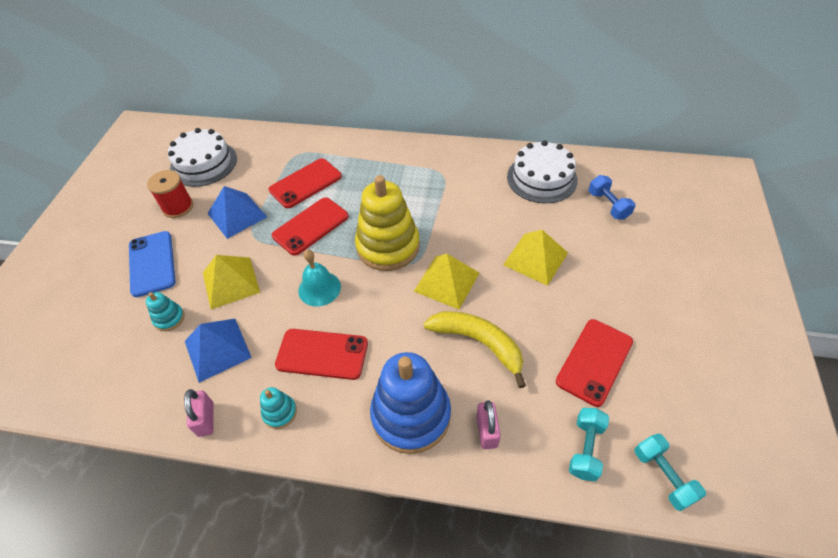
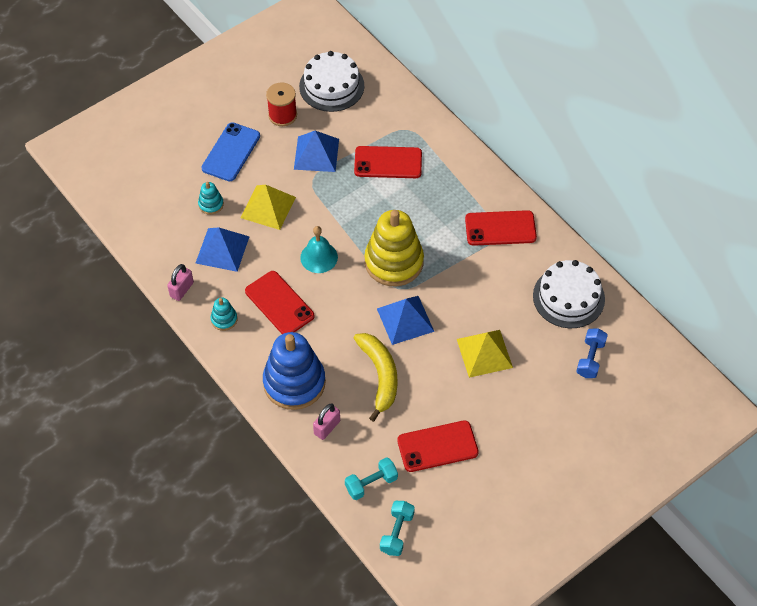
camera: 40 degrees right, 5 degrees up
(310, 226) = (357, 203): red phone -> red phone (500, 228)
(447, 282) = (405, 320): yellow pyramid -> blue pyramid

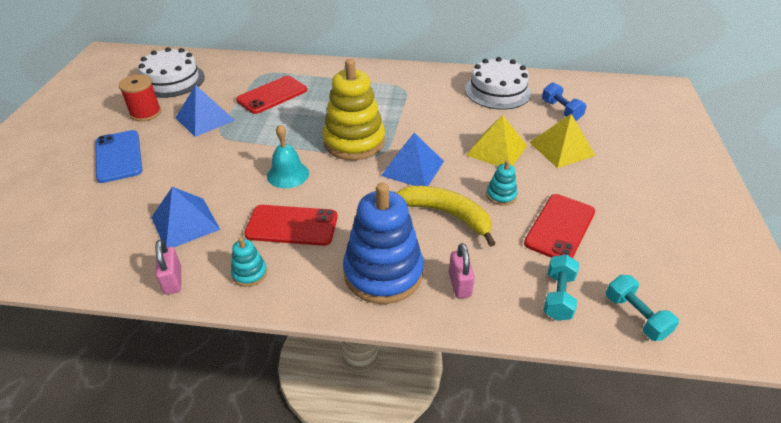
camera: 45 degrees left, 15 degrees down
(211, 204) = (135, 199): turquoise stacking toy -> turquoise stacking toy (501, 195)
(268, 207) = (199, 170): yellow pyramid -> yellow pyramid (562, 149)
(500, 228) = (402, 85): red phone -> none

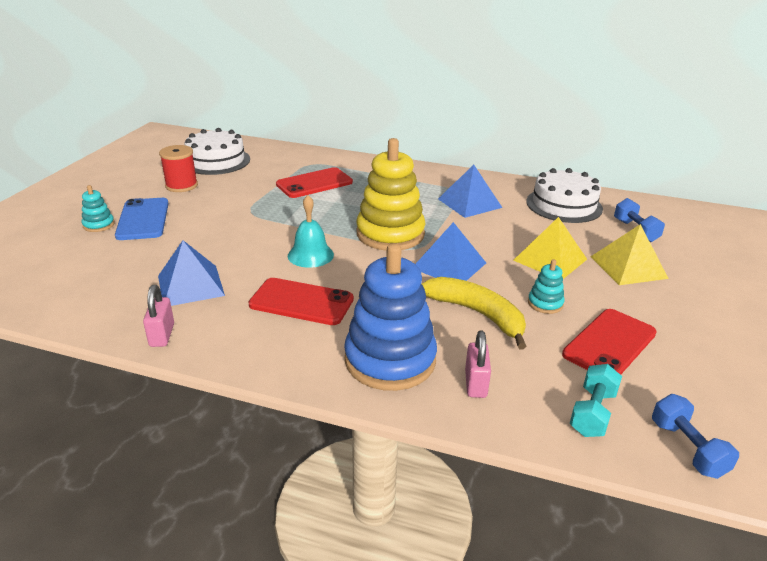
camera: 10 degrees right, 10 degrees down
(205, 119) = (239, 196): blue pyramid -> blue pyramid (469, 203)
(249, 273) = (243, 340): turquoise stacking toy -> turquoise stacking toy (98, 225)
(635, 316) = (687, 448): turquoise dumbbell -> blue dumbbell

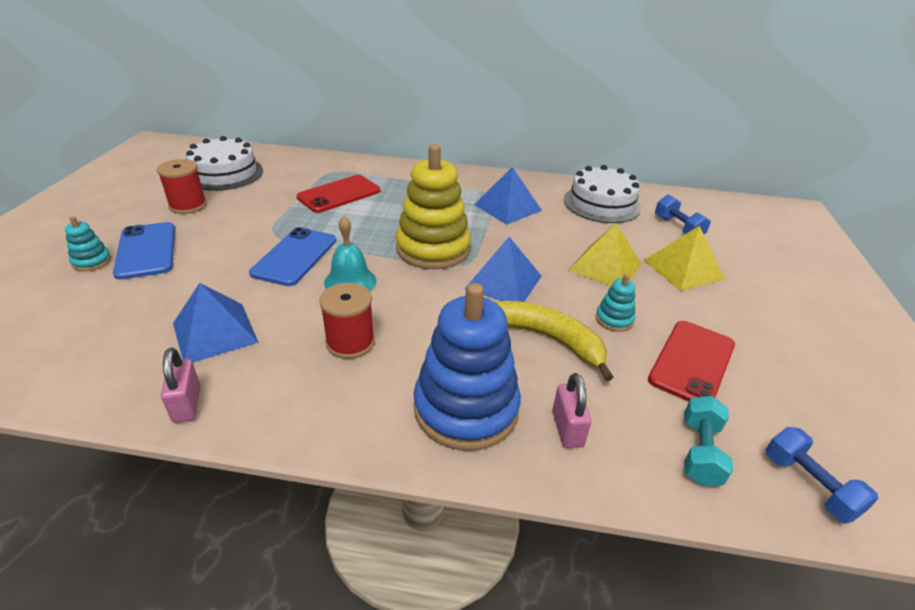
camera: 10 degrees left, 5 degrees up
(266, 232) = (295, 256): none -> blue phone
(301, 302) = (350, 342): red phone -> red spool

